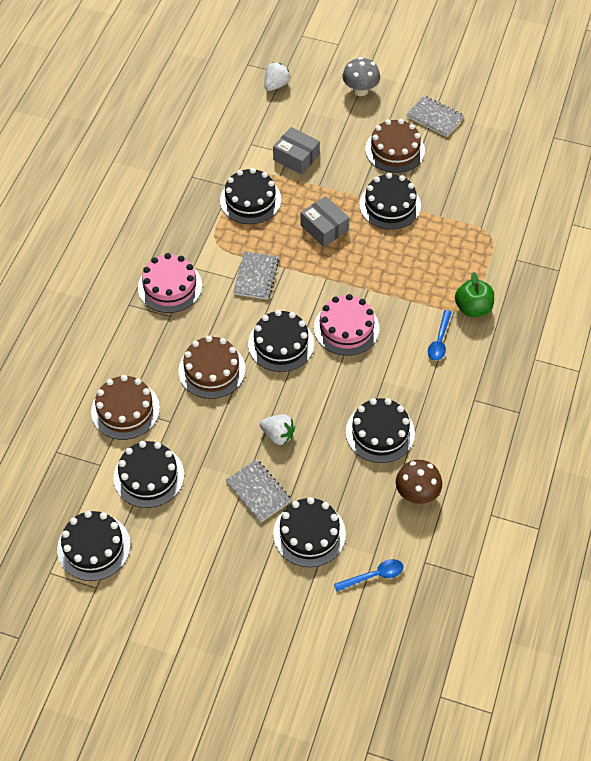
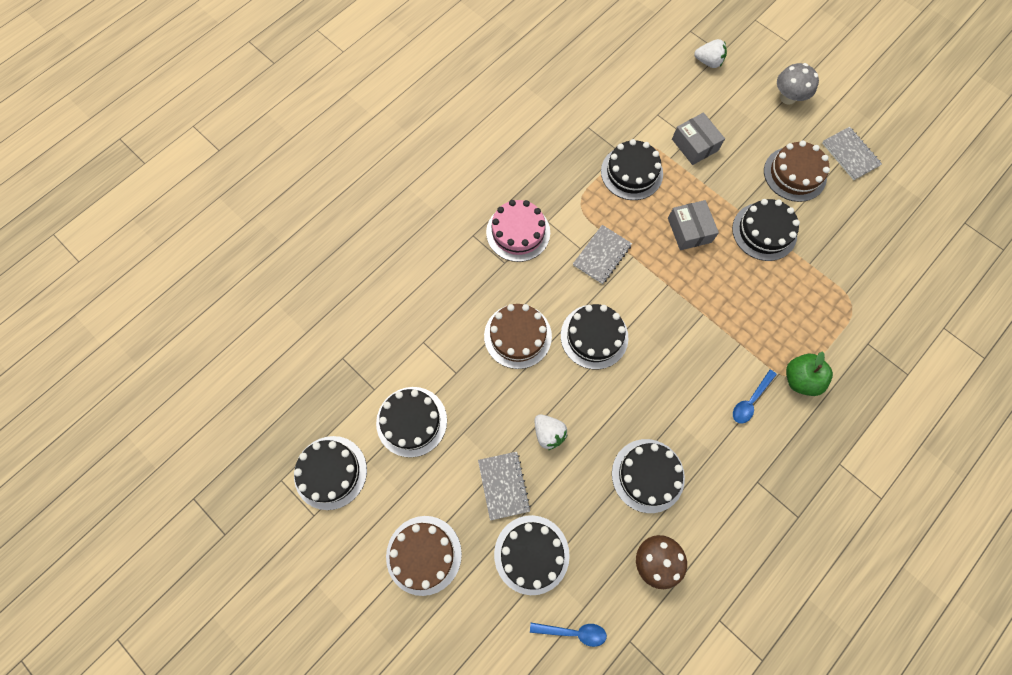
camera: 25 degrees right, 15 degrees up
(125, 410) = (421, 342): brown cake -> brown cake (424, 555)
(276, 85) = (708, 62): white strawberry -> white strawberry turned 45 degrees clockwise
(346, 328) = (664, 346): pink cake -> none

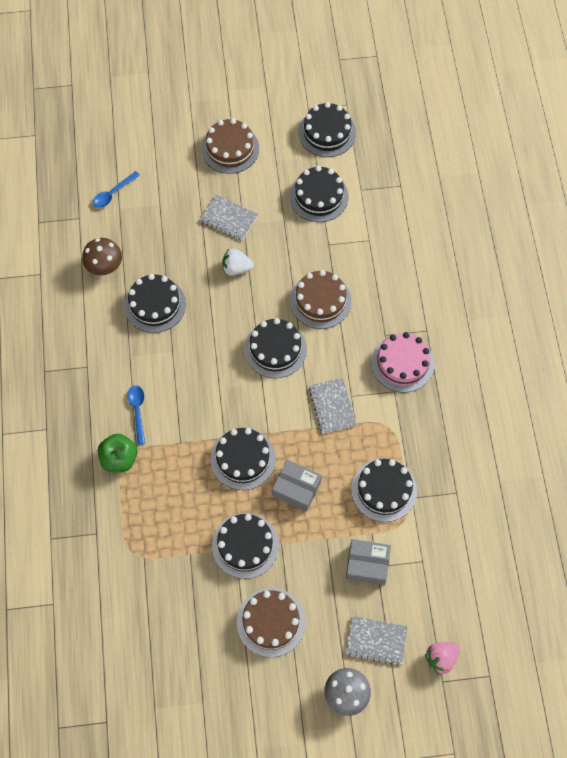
camera: 130 degrees right, 5 degrees down
(531, 554) = (175, 204): black cake -> black cake (243, 458)
(708, 62) = (441, 658): white strawberry -> pink strawberry
(850, 154) = (247, 690): grey notebook -> grey notebook (376, 640)

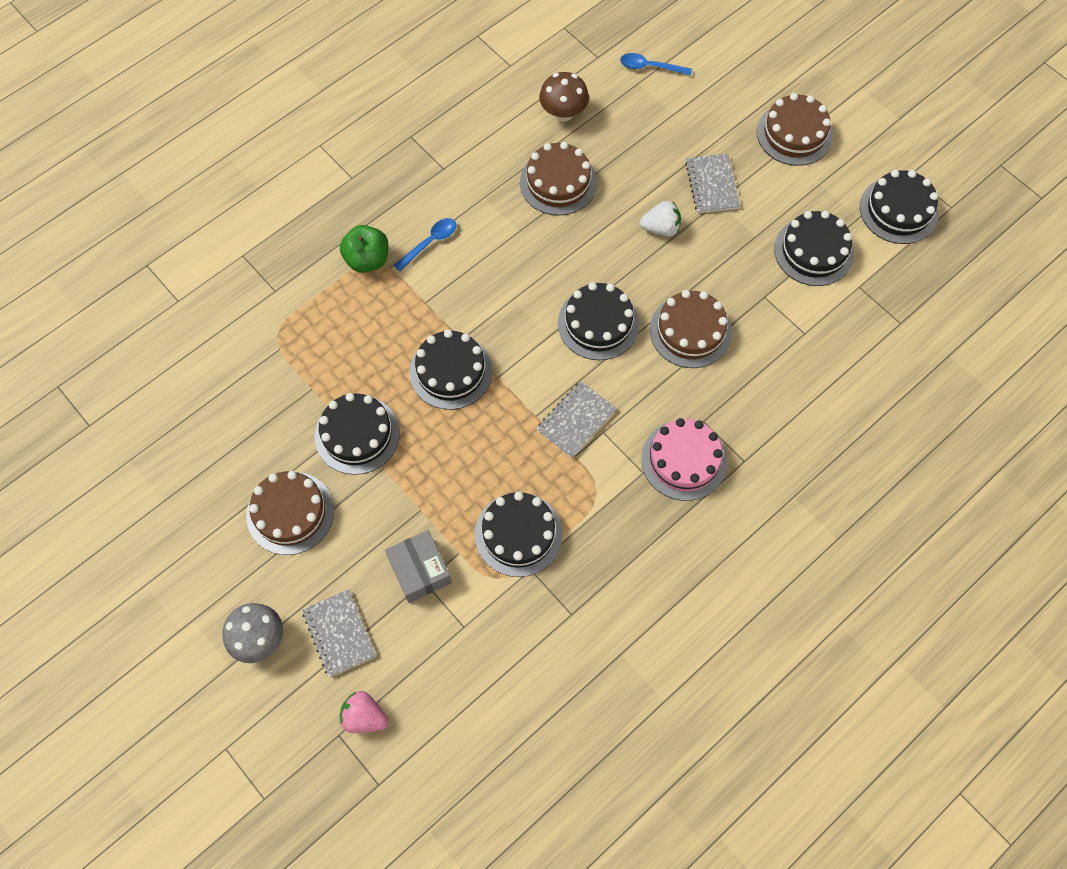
camera: 55 degrees right, 0 degrees up
(155, 304) = (558, 182): black cake -> brown cake
(236, 268) = (661, 228): white strawberry -> white strawberry turned 120 degrees clockwise
(296, 488) = (455, 444): grey box -> none

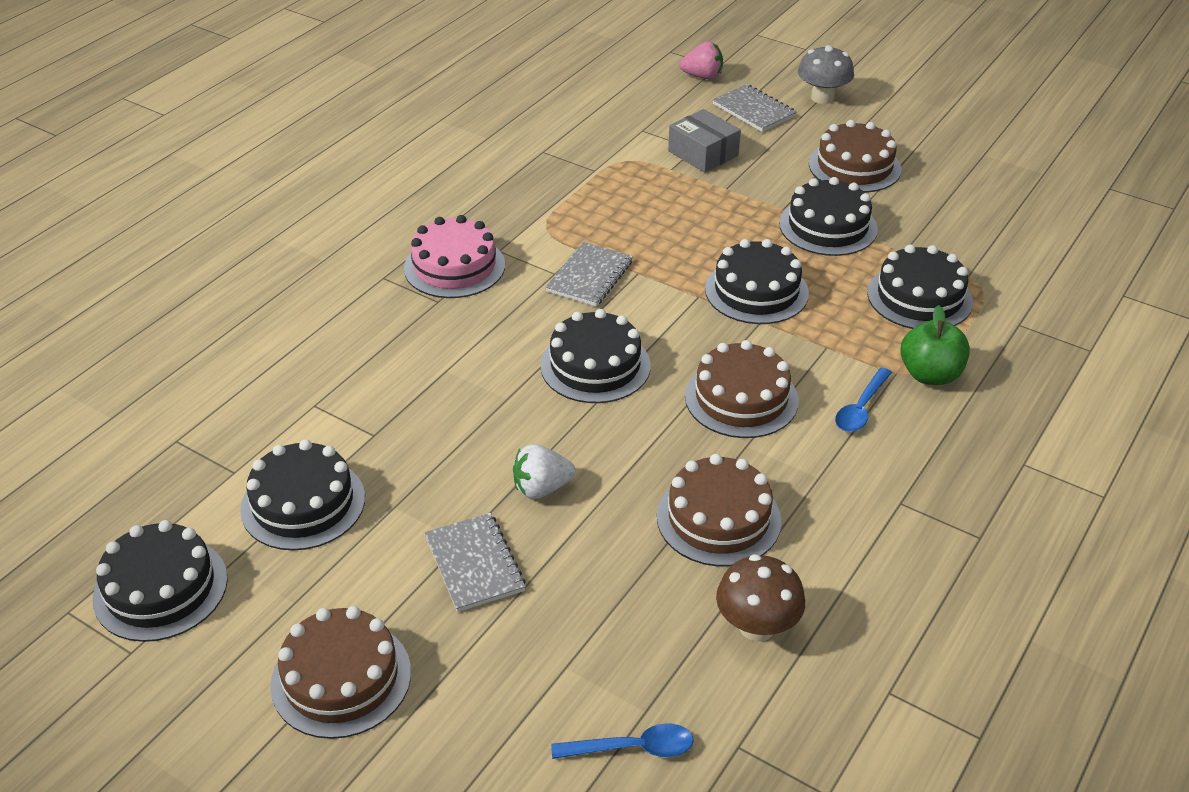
camera: 165 degrees right, 25 degrees down
(518, 534) = (617, 189): black cake -> black cake (919, 297)
(690, 331) = (471, 379): brown cake -> brown cake (741, 398)

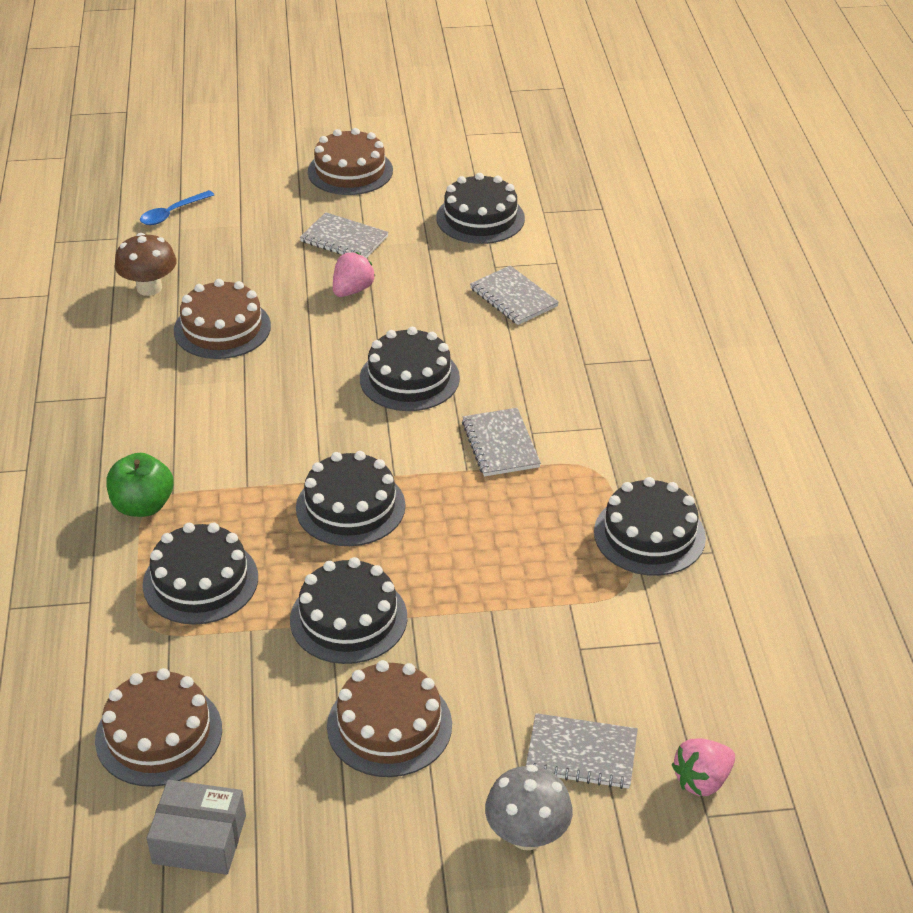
camera: 140 degrees right, 0 degrees up
(160, 588) = (493, 157): black cake -> black cake (649, 535)
(406, 391) = (513, 297): none -> grey notebook
(454, 266) = (613, 395): pink cake -> none
(541, 488) = (352, 290): white strawberry -> pink strawberry
(703, 153) = (562, 645): grey box -> grey box (199, 839)
(741, 398) = (278, 410): brown cake -> brown cake (159, 734)
(860, 408) = (180, 448): blue spoon -> none

